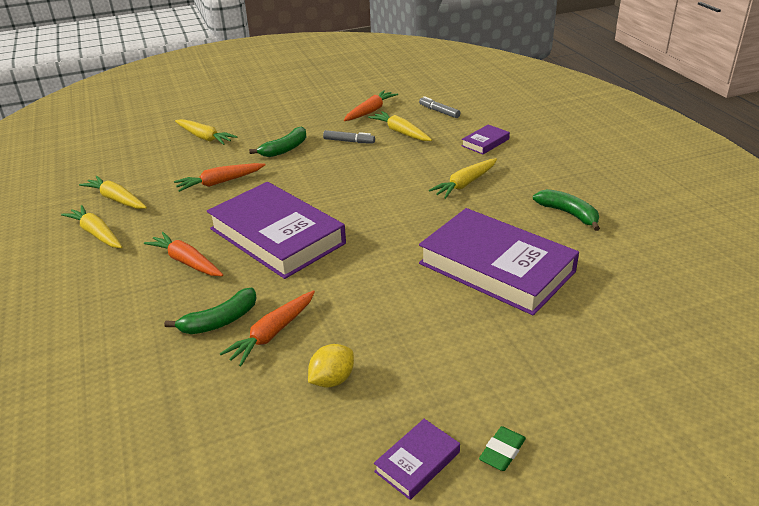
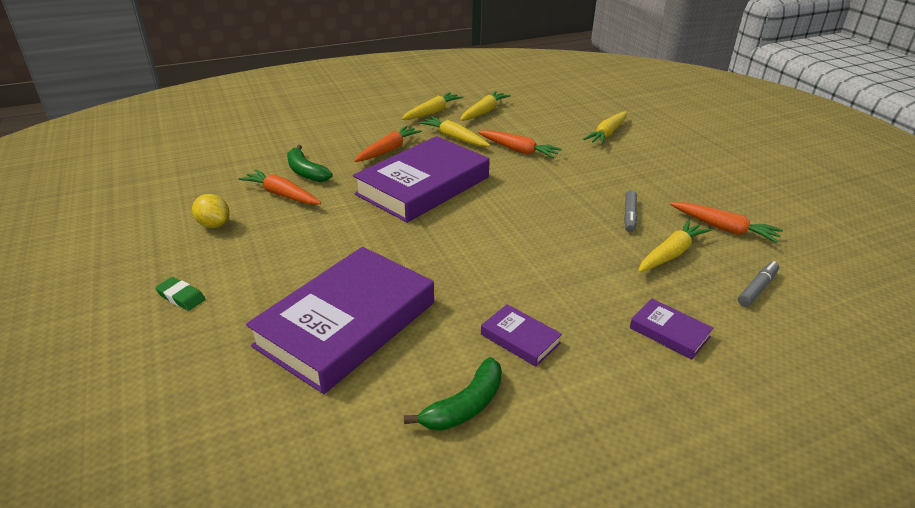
camera: 85 degrees right, 0 degrees up
(220, 182) = (518, 150): orange carrot -> orange carrot turned 150 degrees clockwise
(285, 149) = (596, 177): green banana -> none
(417, 462) = (103, 266): purple book -> purple book (520, 339)
(465, 184) = (538, 307): yellow carrot -> yellow carrot (454, 138)
(502, 451) = (83, 311): green eraser -> green eraser (181, 297)

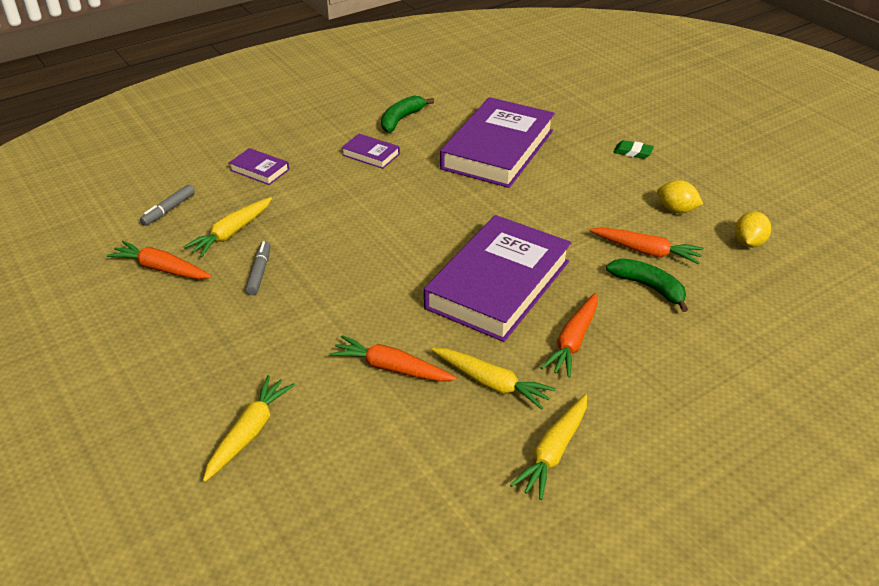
camera: 170 degrees right, 5 degrees up
(187, 191) = (748, 243): none -> yellow lemon
(484, 112) = (463, 469): yellow carrot -> none

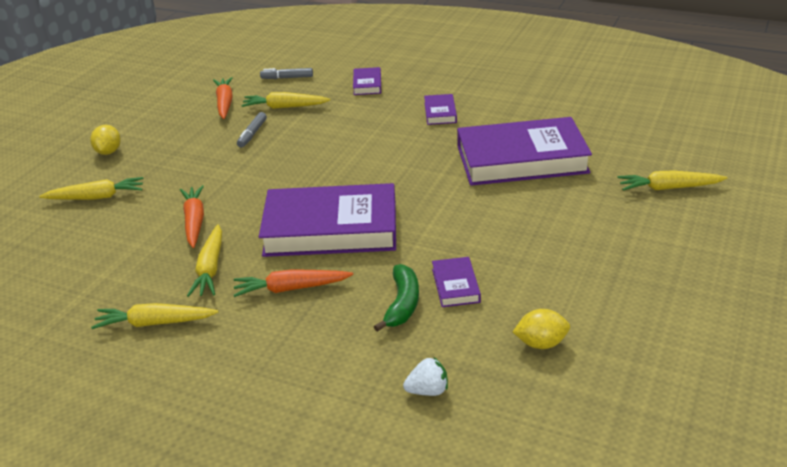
camera: 60 degrees right, 5 degrees down
(259, 272) = (252, 134): grey marker -> grey marker turned 135 degrees clockwise
(401, 119) = (507, 104): green banana -> none
(606, 112) = (668, 188): none -> yellow carrot
(633, 152) = (615, 226): green eraser -> none
(646, 251) = (455, 285): orange carrot -> purple book
(676, 210) = (545, 282): yellow lemon -> yellow lemon (108, 152)
(769, 317) = (428, 391): none -> white strawberry

